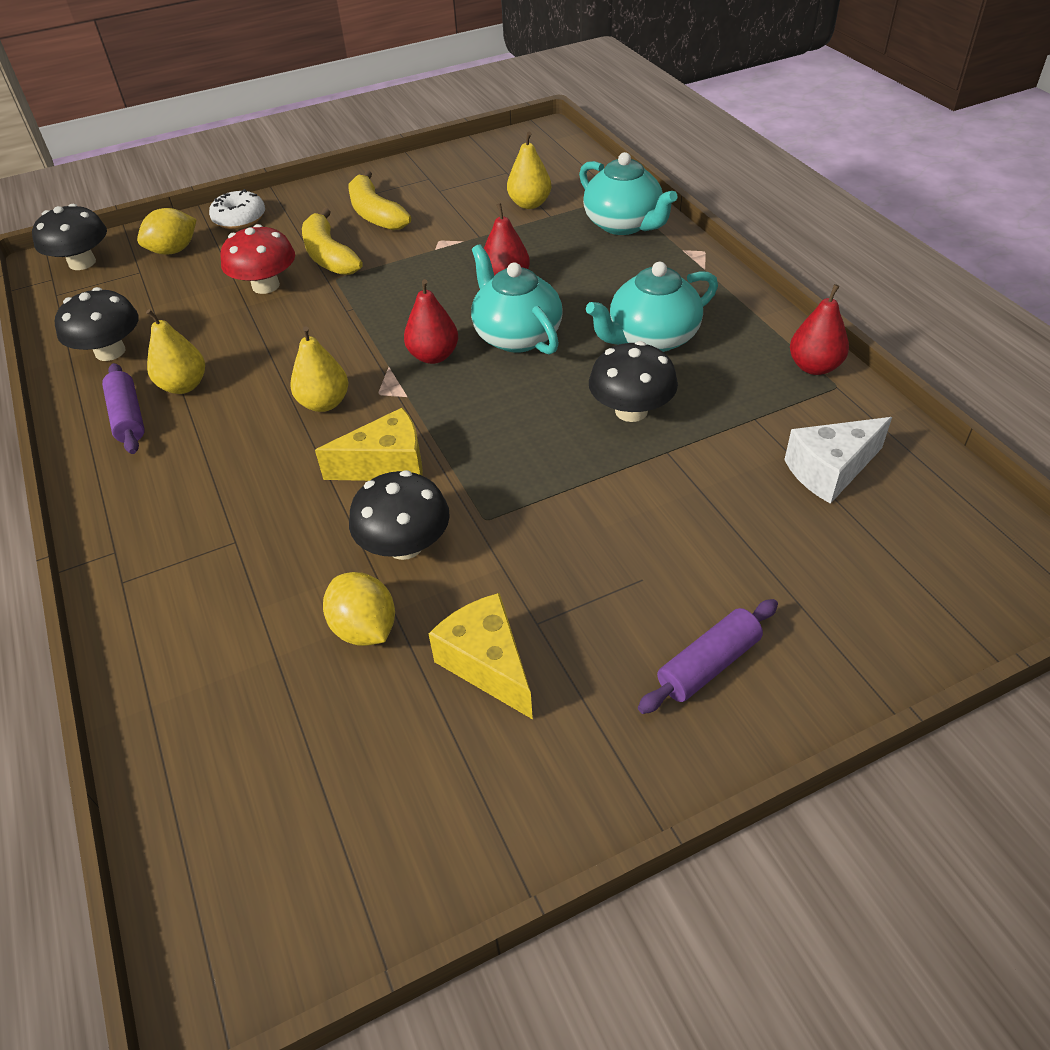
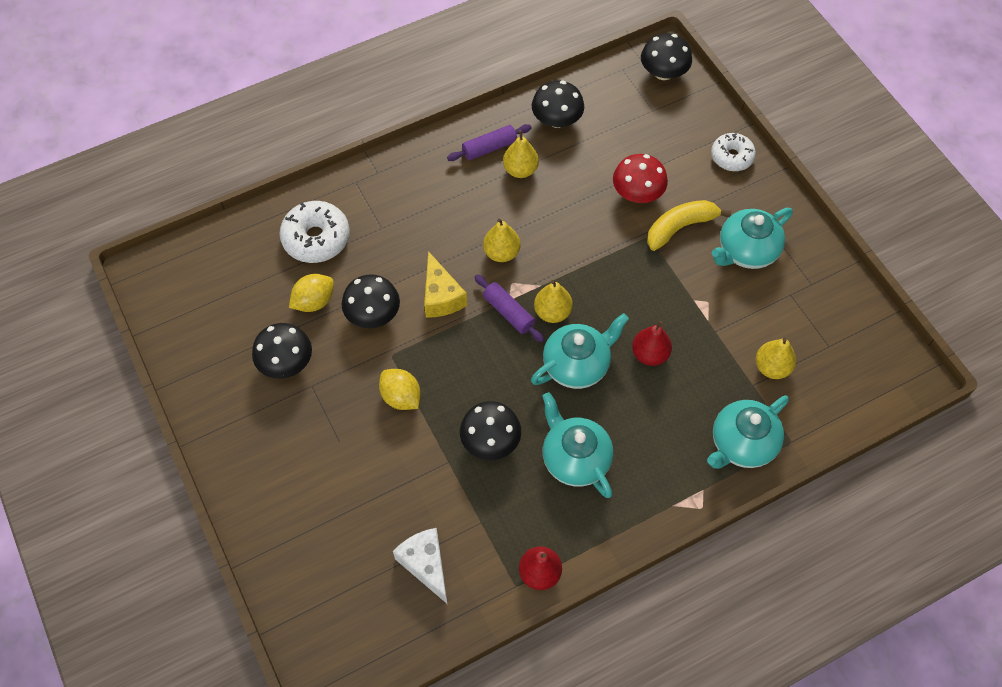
camera: 85 degrees right, 15 degrees up
(174, 250) = (682, 124): yellow lemon -> yellow lemon (401, 397)
(227, 633) = (316, 238): none -> white donut
(375, 214) = (746, 251): yellow banana -> turquoise teapot
(433, 356) = (552, 312): red pear -> yellow pear
(487, 664) = (286, 362): yellow cheese -> black mushroom
(708, 665) = (276, 472): purple rolling pin -> purple rolling pin (508, 312)

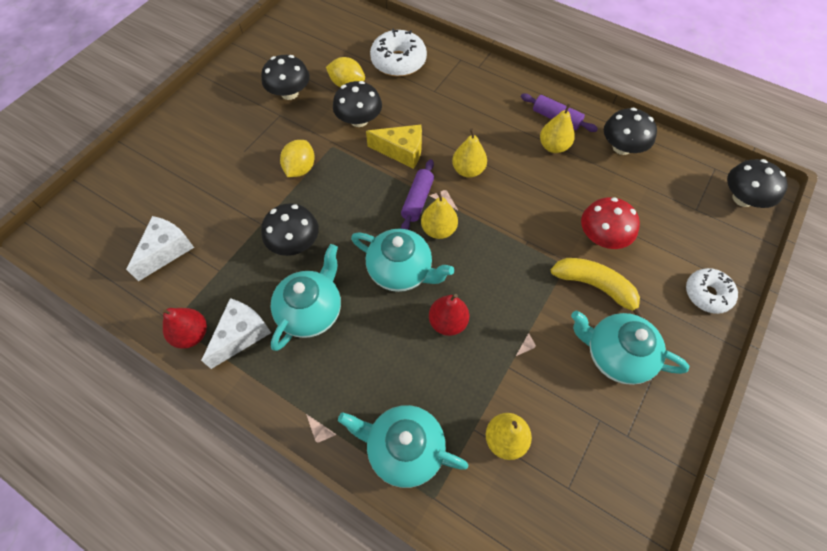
camera: 60 degrees right, 0 degrees up
(441, 296) = (401, 151): yellow cheese -> yellow cheese turned 120 degrees counterclockwise
(565, 529) = (241, 335): none -> white cheese

